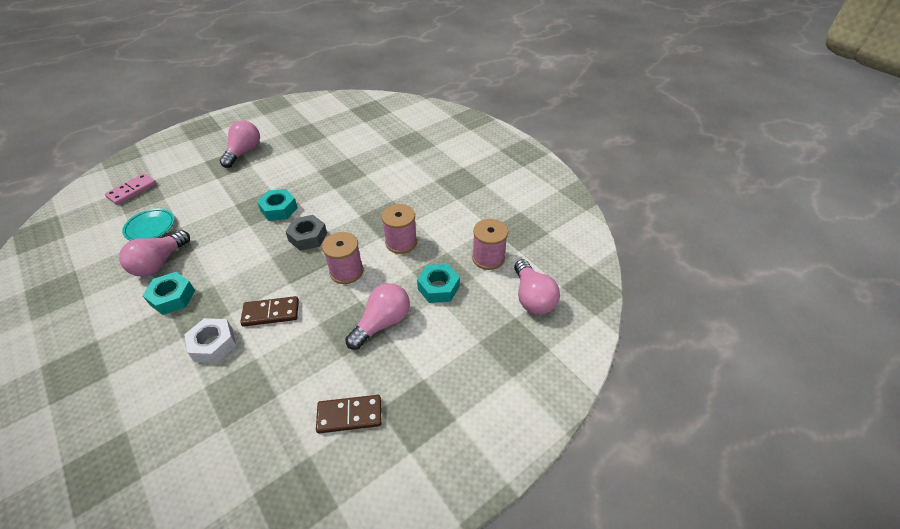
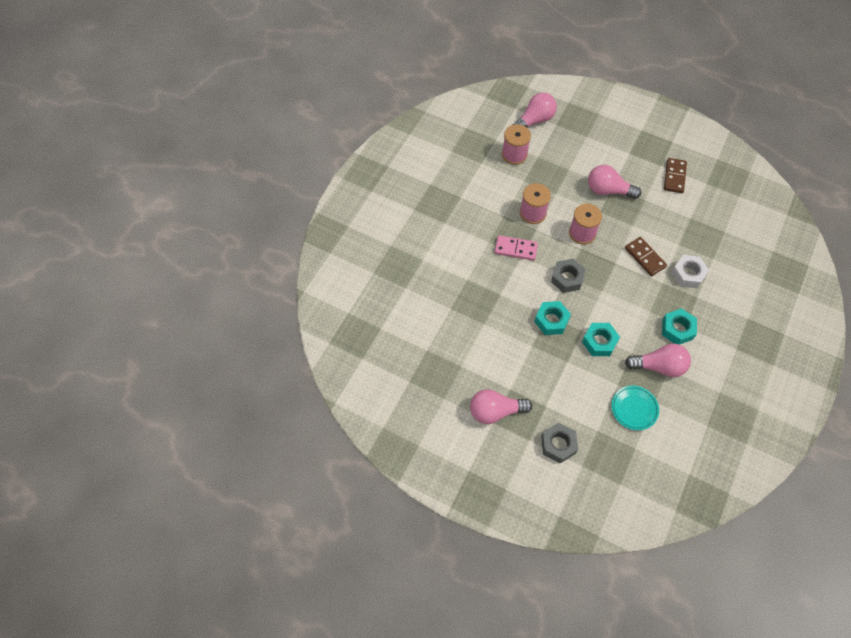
camera: 115 degrees left, 15 degrees up
(132, 191) = (607, 471): pink domino -> pink domino (515, 249)
(183, 173) = (558, 445): none -> grey nut
(349, 415) = (674, 177): brown domino -> brown domino turned 45 degrees clockwise
(438, 287) = (560, 172): turquoise nut -> turquoise nut (599, 342)

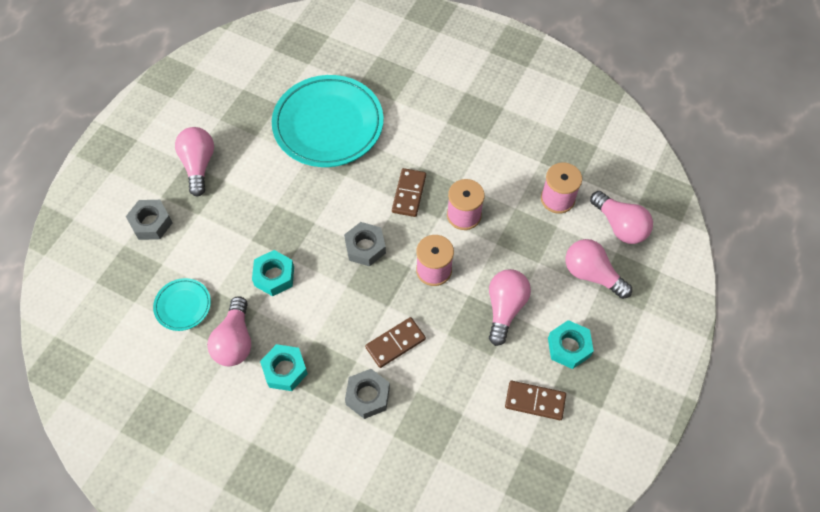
camera: 90 degrees right, 0 degrees up
(449, 309) = (328, 125): none -> turquoise plate
(515, 249) = (409, 194): pink domino -> brown domino
(551, 320) = (307, 226): turquoise nut -> turquoise nut (569, 347)
(575, 139) = (591, 274): none -> pink light bulb
(688, 274) = (367, 396): white nut -> grey nut

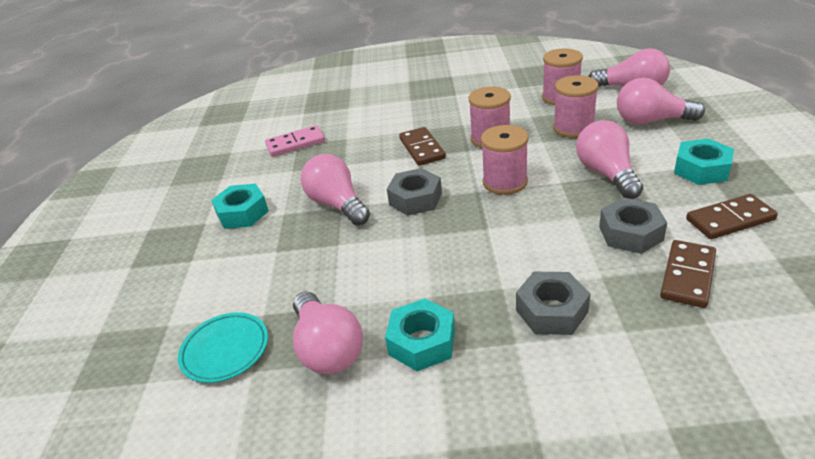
camera: 25 degrees left, 25 degrees down
(151, 223) = (129, 295): grey nut -> grey nut (630, 233)
(198, 165) = (165, 224): pink light bulb -> pink light bulb (337, 204)
(274, 276) = (330, 266): turquoise nut -> turquoise nut (242, 213)
(328, 125) = (295, 143): turquoise plate -> pink domino
(395, 343) = (530, 251): brown domino -> brown domino (688, 276)
(531, 243) = (573, 128): none -> pink spool

